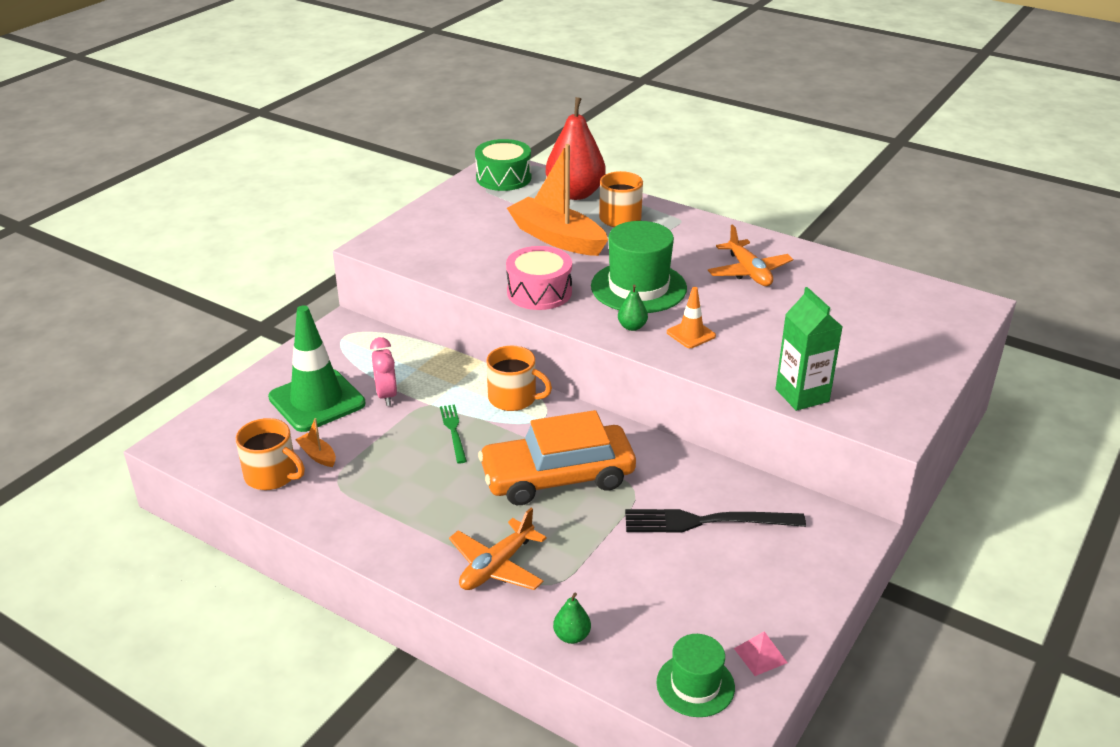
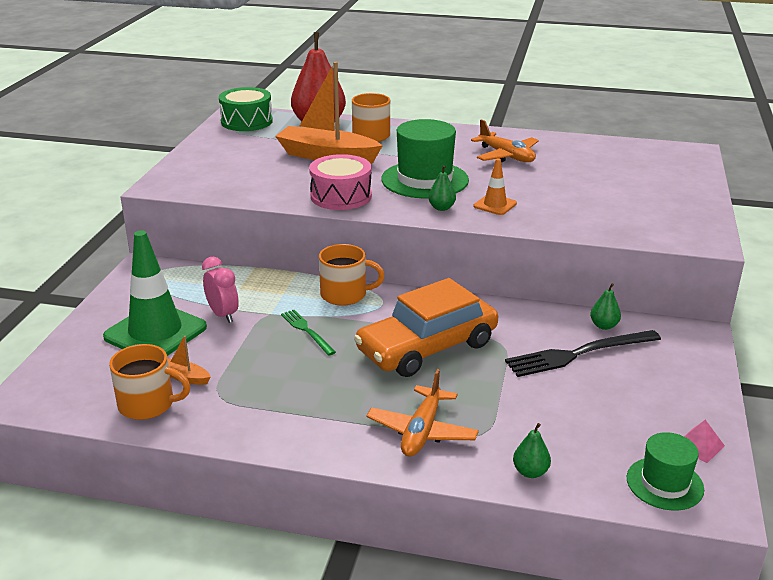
camera: 20 degrees left, 5 degrees down
(756, 495) = (604, 326): none -> green pear
(802, 395) = (618, 231): green carton -> none

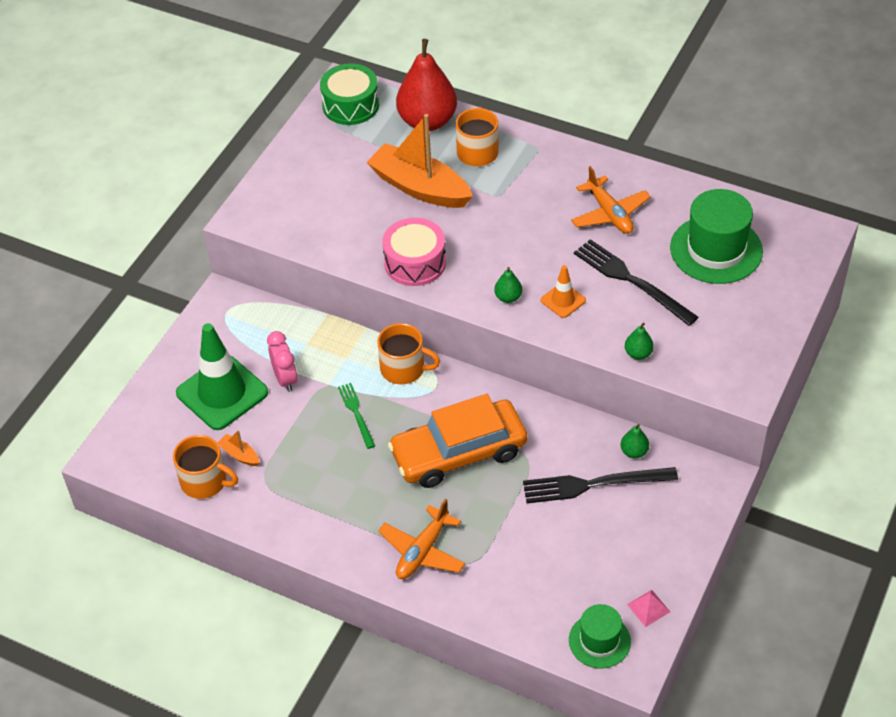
camera: 15 degrees right, 20 degrees up
(425, 180) = (507, 246): green hat -> green hat (716, 249)
(530, 472) = (495, 609): green pear -> green pear (638, 354)
(551, 188) = (631, 281): none -> black fork

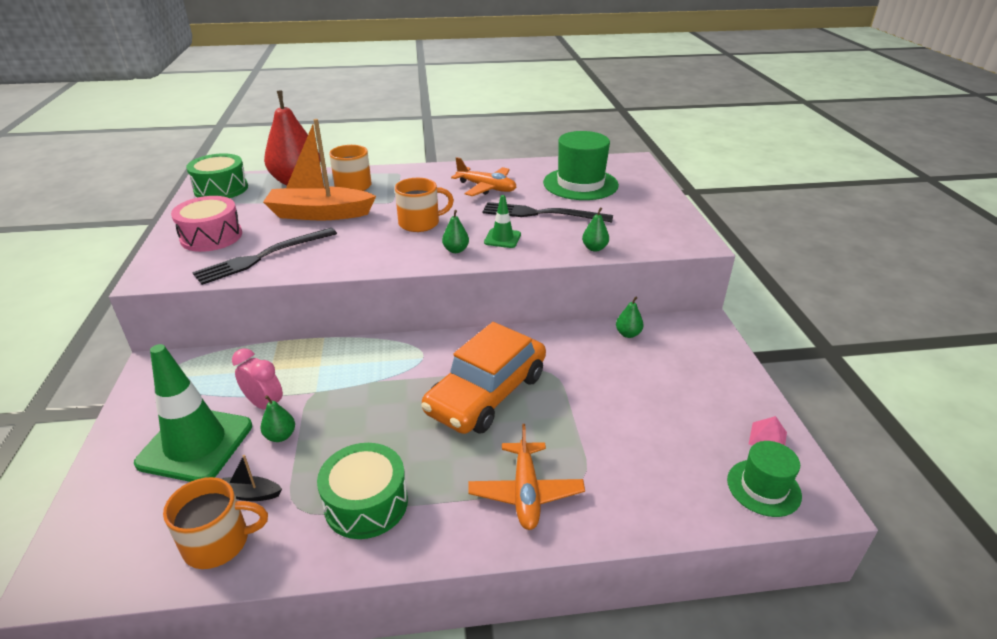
camera: 35 degrees left, 15 degrees down
(239, 455) = (250, 494): orange boat -> black boat
(282, 415) = (280, 436): none -> green pear
(310, 502) = (366, 503): none -> green drum
(356, 413) = (361, 403): green fork -> none
(404, 369) = (383, 353): orange mug -> orange mug (420, 223)
(415, 262) = (353, 255): pink drum -> pink drum (211, 237)
(563, 300) = (502, 238): orange traffic cone -> green traffic cone
(593, 484) = (622, 368): black fork -> black fork (263, 257)

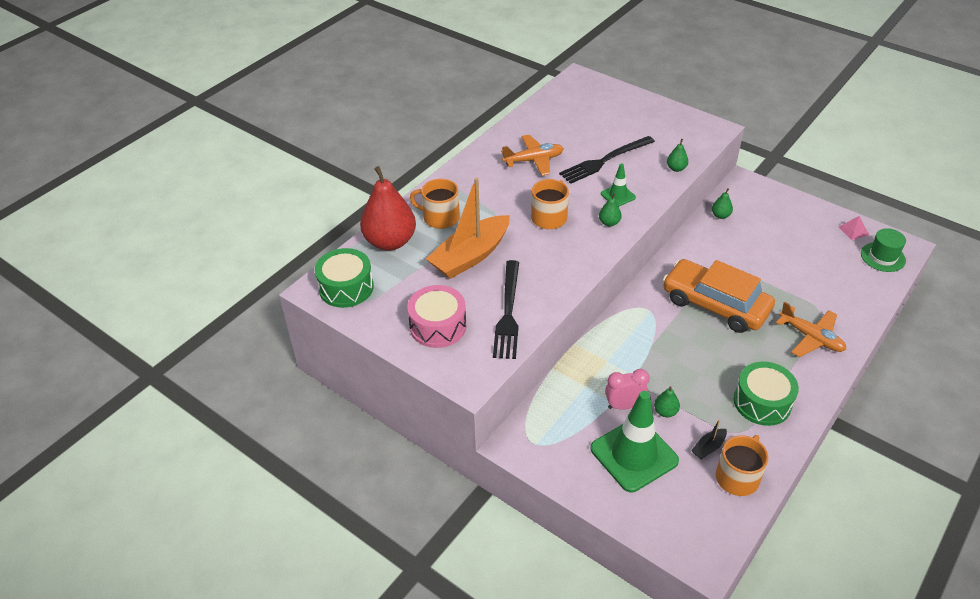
camera: 45 degrees left, 10 degrees up
(486, 393) = (715, 304): orange car -> orange car turned 135 degrees clockwise
(580, 184) = (583, 120): green hat -> none

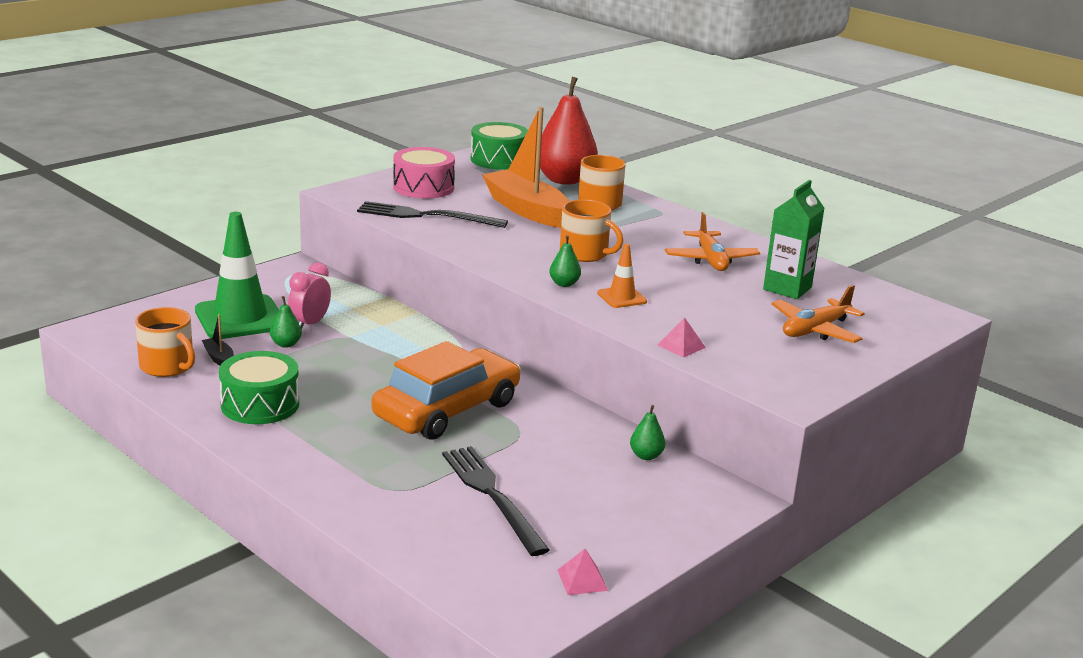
camera: 95 degrees right, 20 degrees down
(567, 129) = (787, 288): none -> green carton
(605, 161) = (706, 301): black fork -> black fork (492, 496)
(618, 195) = (622, 297): green traffic cone -> orange traffic cone
(624, 405) = (310, 324): pink clock -> pink clock turned 150 degrees counterclockwise
(676, 168) = (681, 346): green pear -> pink pyramid
(811, 337) = (349, 468): orange plane -> orange plane (815, 330)
(883, 257) = (501, 591): green hat -> none

